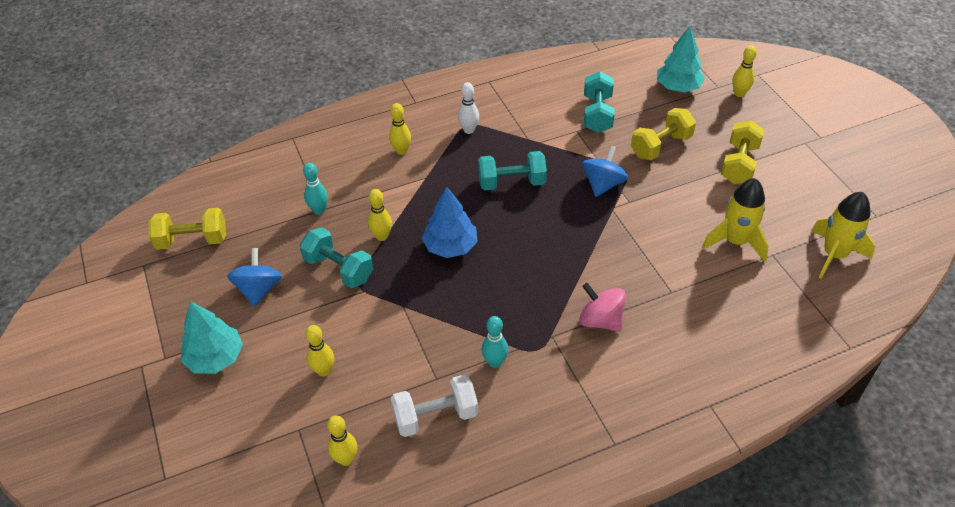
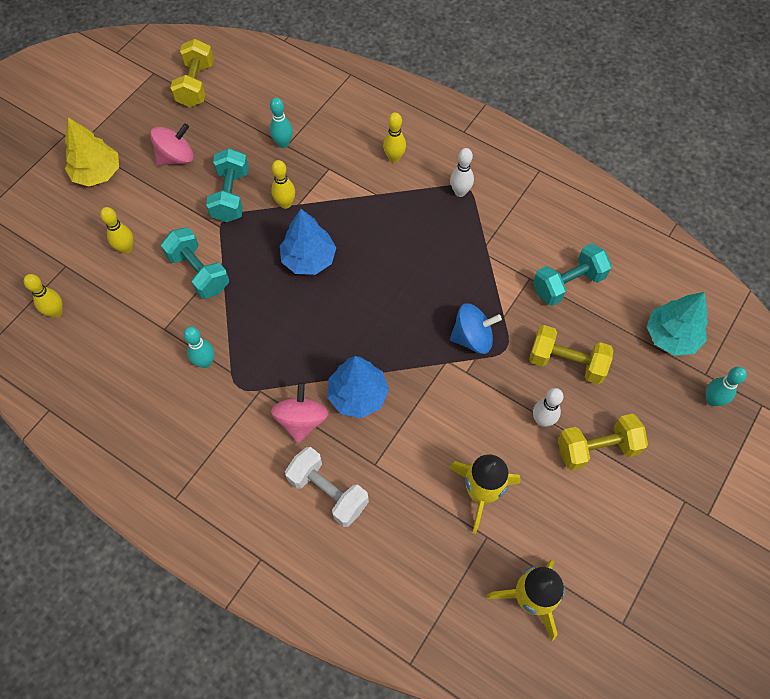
camera: 55 degrees right, 15 degrees up
(192, 240) = (196, 85): yellow dumbbell -> yellow dumbbell turned 45 degrees clockwise
(215, 358) = (97, 173): turquoise tree -> yellow tree
(259, 289) = (176, 157): blue spinning top -> pink spinning top
(435, 416) = (128, 349): white dumbbell -> white dumbbell (328, 492)
(511, 183) = (418, 262): turquoise dumbbell -> turquoise dumbbell (199, 272)
(603, 274) = (358, 395): none -> blue tree
(698, 180) = (542, 420): none -> white bowling pin
(739, 93) = (712, 400): yellow bowling pin -> turquoise bowling pin

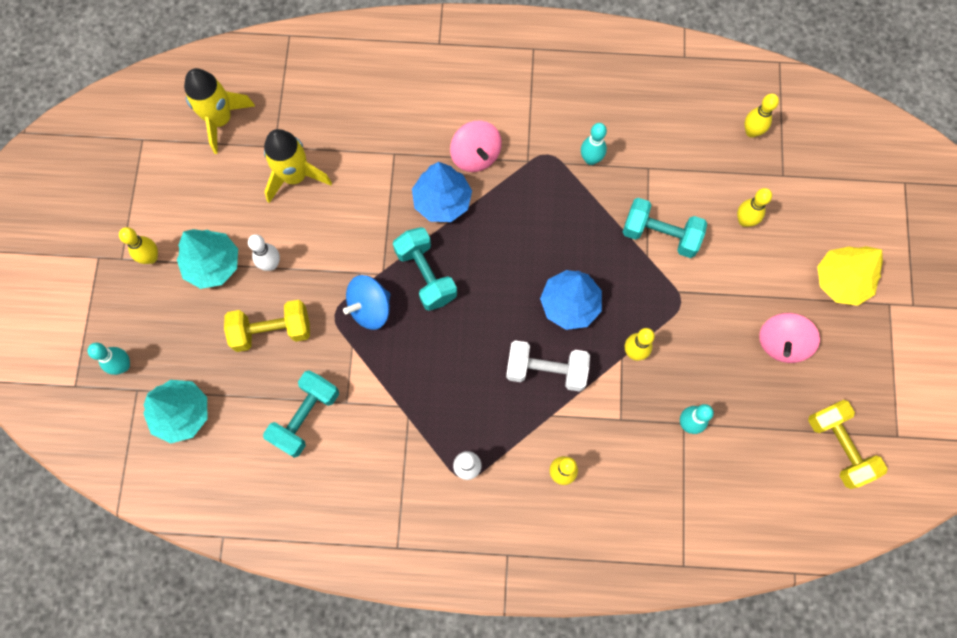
camera: 150 degrees right, 10 degrees up
(231, 196) = (693, 330): turquoise dumbbell -> turquoise dumbbell (426, 275)
(328, 492) = (418, 113): white dumbbell -> white dumbbell (546, 370)
(597, 448) = (213, 264): yellow dumbbell -> turquoise tree
(654, 486) = (151, 257): none -> yellow bowling pin

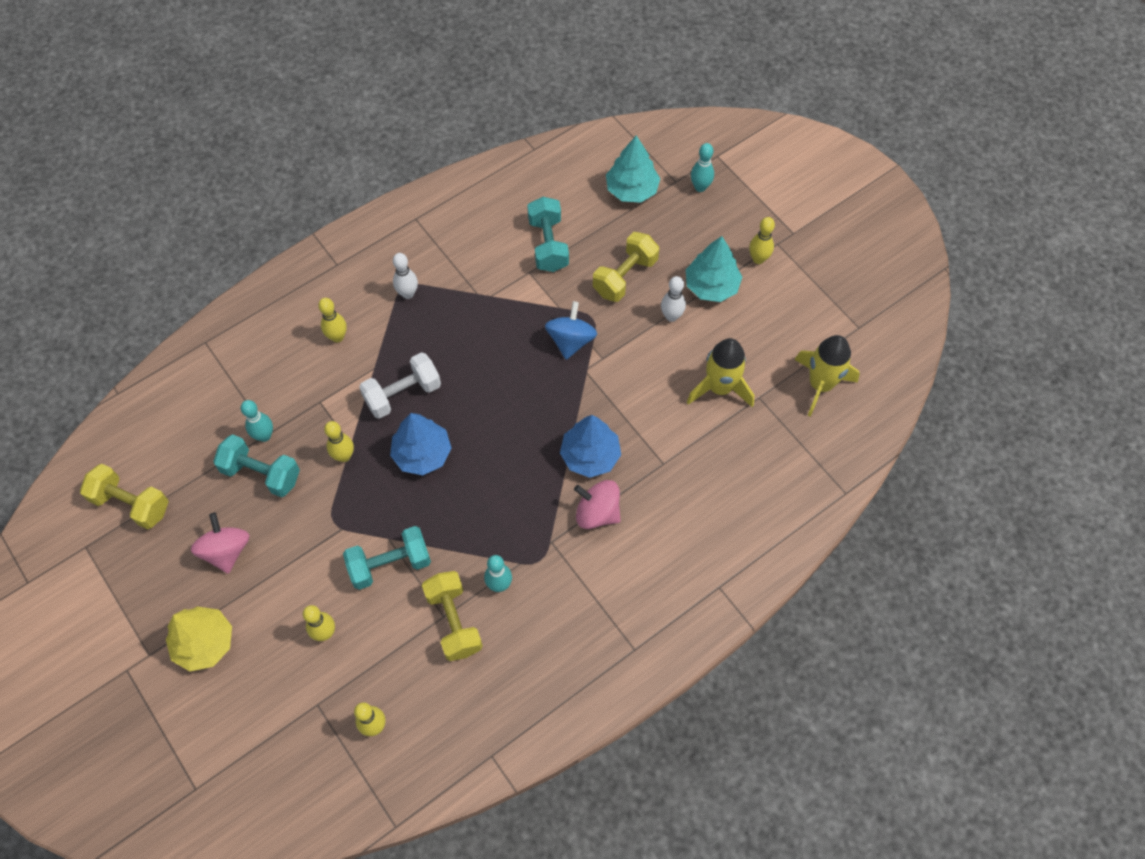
camera: 140 degrees right, 10 degrees down
(426, 275) = (551, 393): turquoise dumbbell -> turquoise dumbbell (261, 473)
(644, 158) = (454, 621): none -> yellow dumbbell

